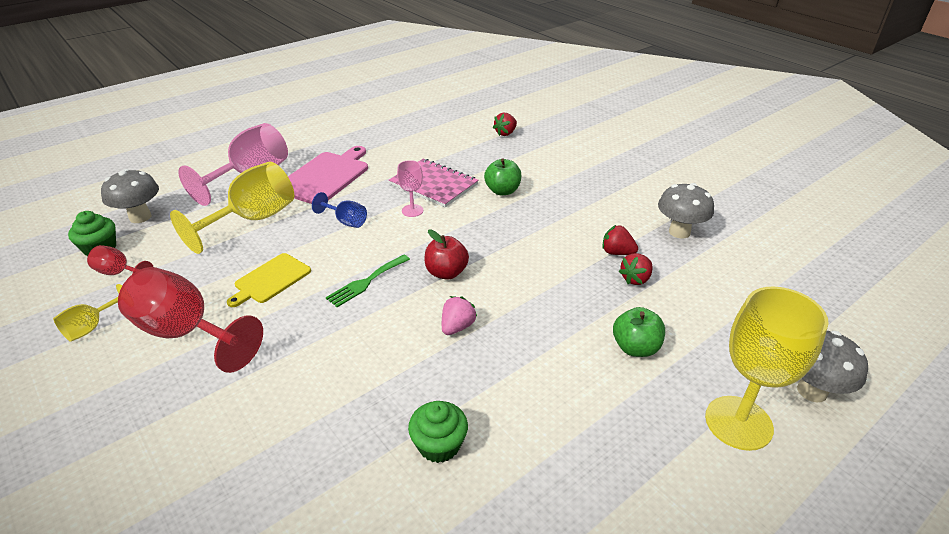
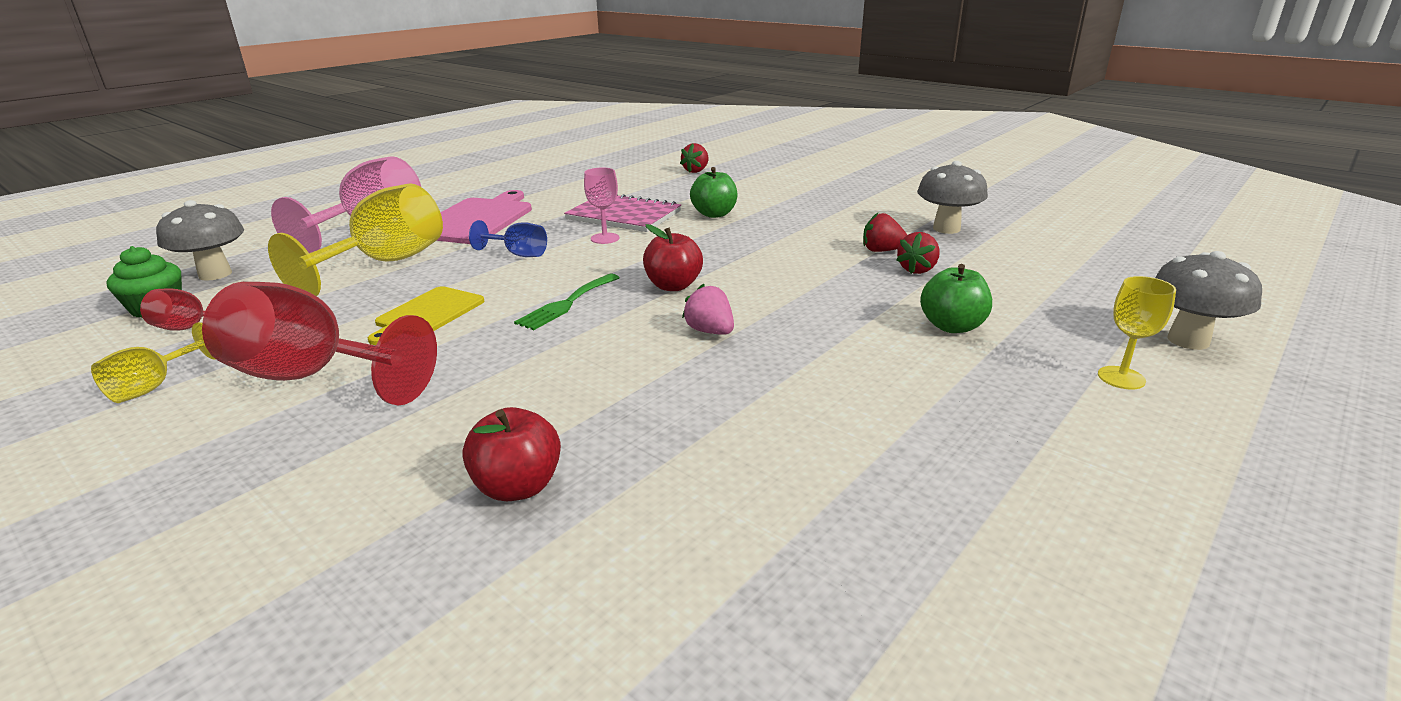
camera: 10 degrees left, 10 degrees down
(292, 456) = (518, 487): none -> red apple
(439, 445) = (736, 447): green cupcake -> none
(457, 327) = (710, 331): pink strawberry -> pink strawberry turned 60 degrees counterclockwise
(738, 423) = (1121, 378): yellow goblet -> yellow goblet, size x0.49

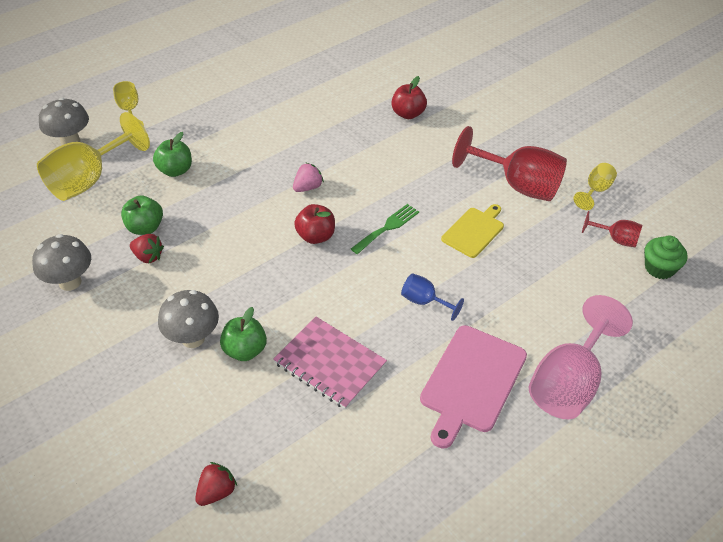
camera: 170 degrees left, 20 degrees up
(215, 274) = (654, 311): grey mushroom -> grey mushroom (193, 338)
(385, 264) = (527, 305): yellow goblet -> yellow goblet (89, 179)
(605, 238) = (353, 317): pink goblet -> none
(710, 331) = (308, 187): pink strawberry -> pink strawberry turned 105 degrees counterclockwise
(917, 270) = (145, 227): red strawberry -> green apple

